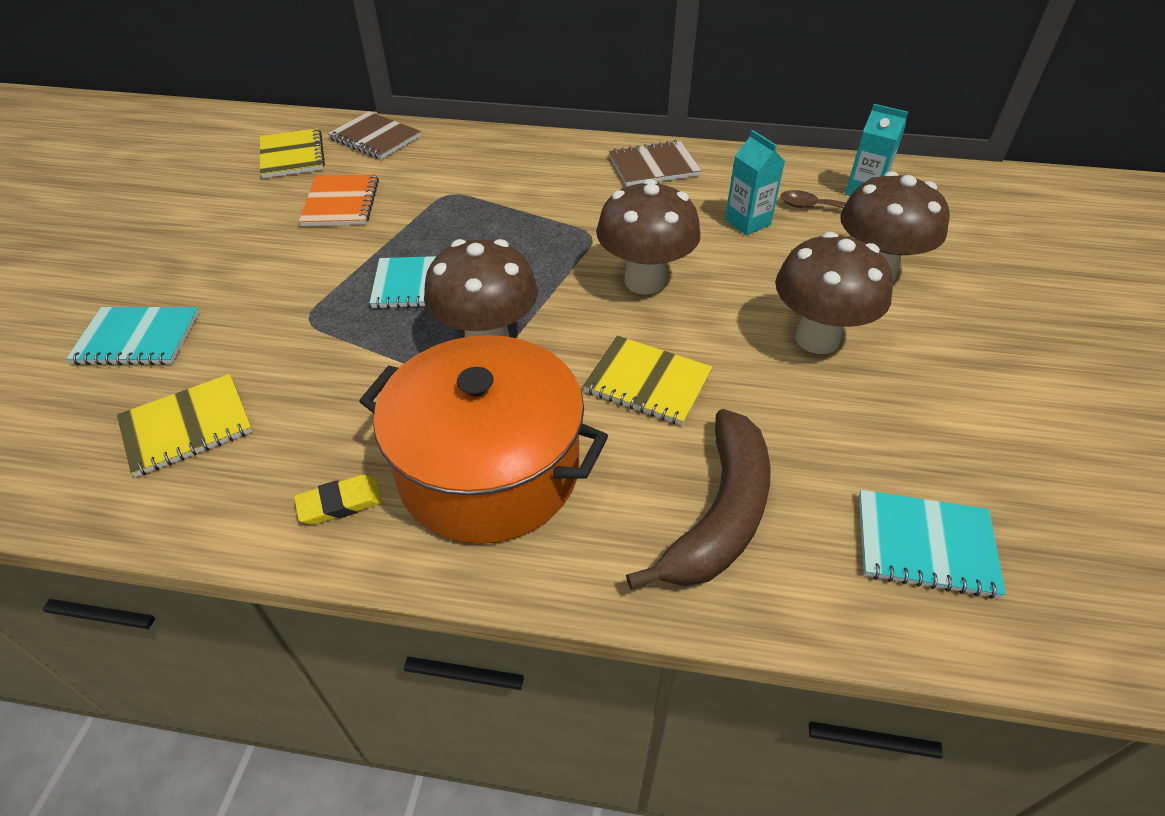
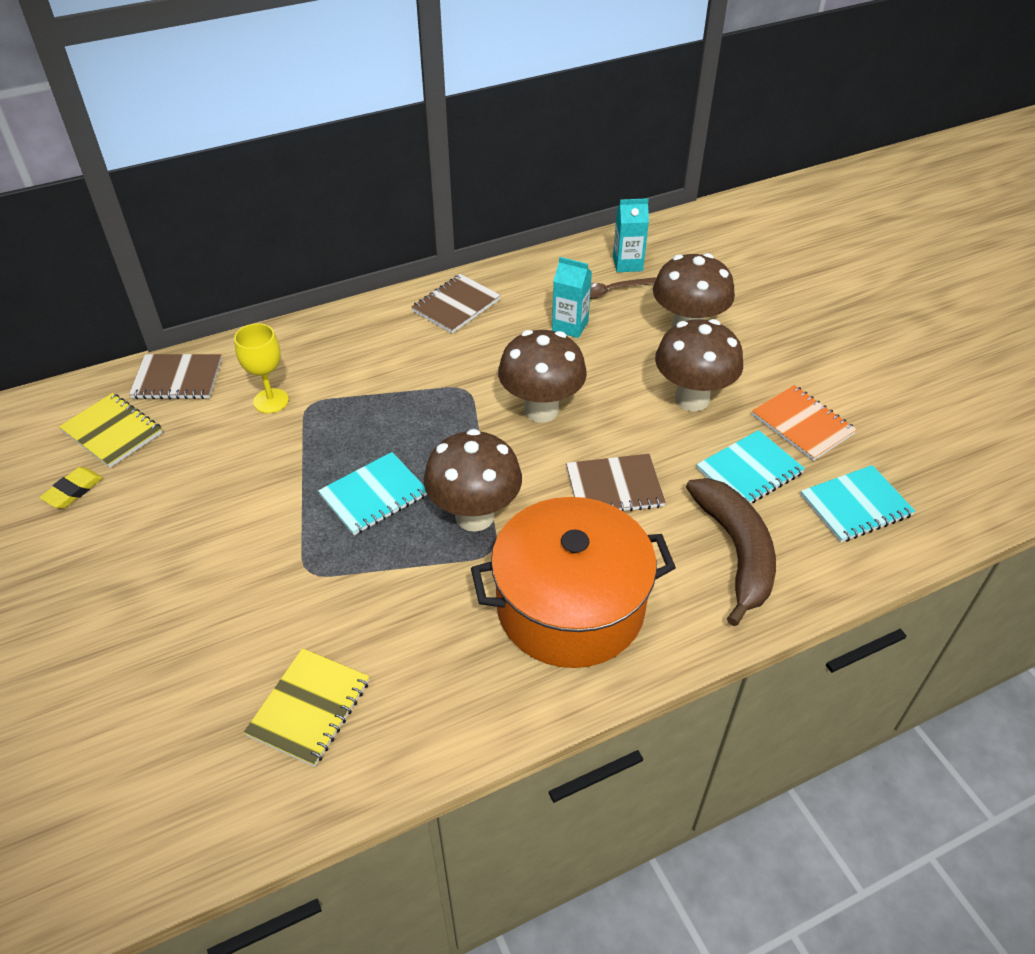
camera: 35 degrees left, 0 degrees up
(137, 338) = (172, 667): turquoise notebook -> turquoise notebook (749, 471)
(340, 503) = (493, 689): yellow eraser -> yellow eraser (73, 491)
(341, 203) = (218, 457): orange notebook -> orange notebook (802, 424)
(423, 179) = (271, 401): none -> yellow goblet
(647, 382) = (614, 487): yellow notebook -> brown notebook

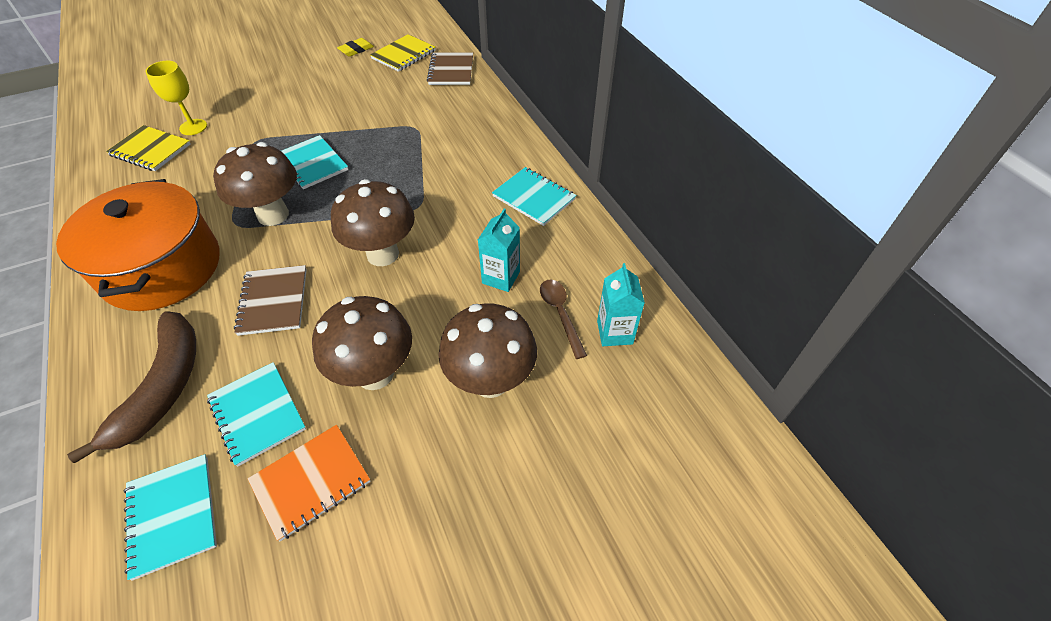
camera: 90 degrees right, 5 degrees up
(73, 491) = (356, 50): yellow eraser -> yellow eraser turned 75 degrees counterclockwise
(271, 401) = (421, 110): yellow goblet -> yellow goblet (193, 127)
(456, 305) = (534, 198): brown notebook -> turquoise notebook
(735, 551) = (163, 387): brown banana -> brown banana turned 75 degrees counterclockwise

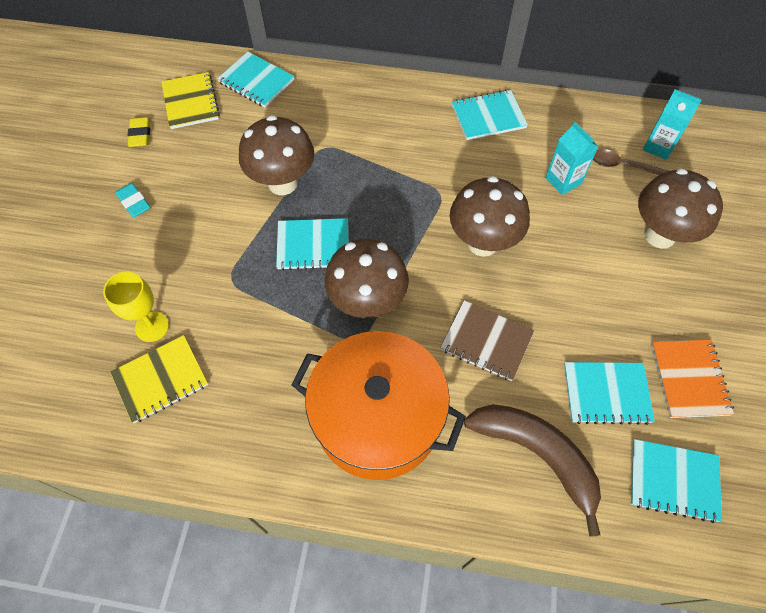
camera: 55 degrees left, 10 degrees up
(295, 74) = (134, 202): none -> turquoise eraser
(375, 373) = (611, 301): brown mushroom -> brown mushroom (282, 183)
(451, 70) = (256, 81): brown notebook -> turquoise notebook

